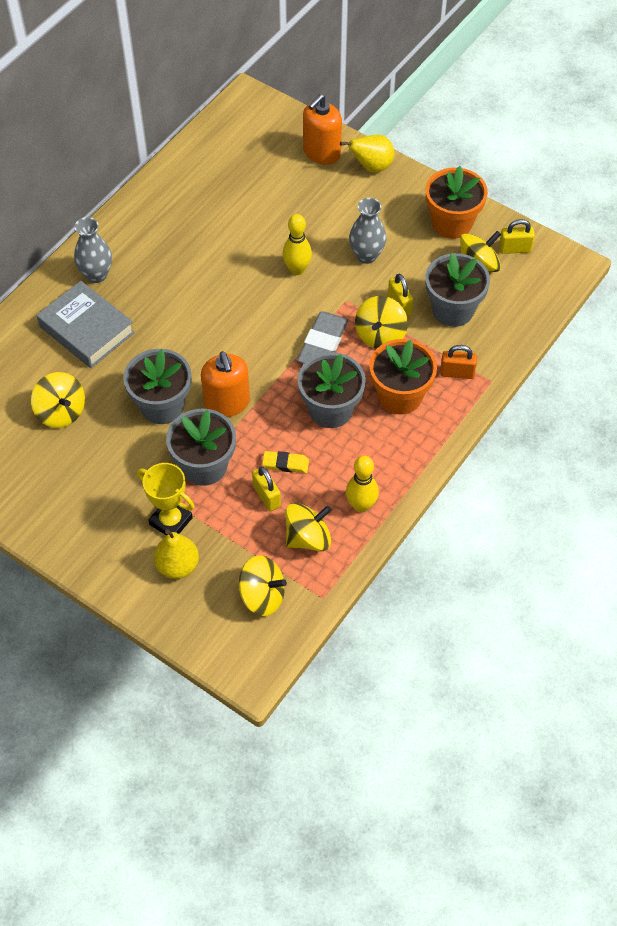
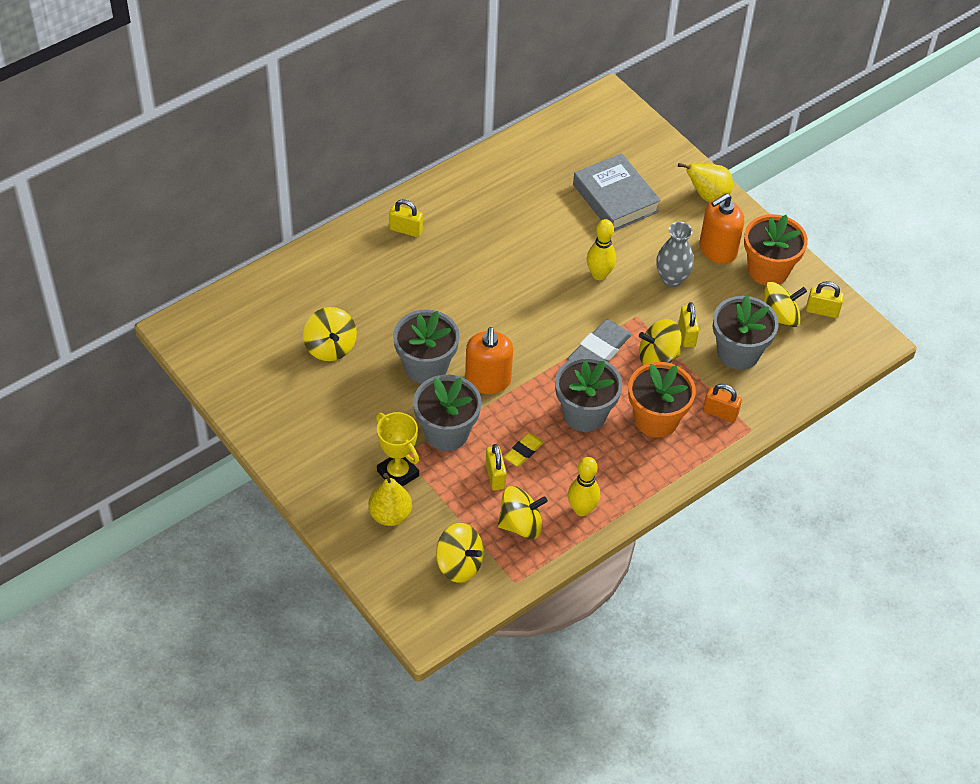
camera: 15 degrees right, 5 degrees down
(87, 329) = (379, 278): grey book -> grey book (615, 198)
(96, 275) = (406, 230): grey vase -> yellow padlock
(285, 464) = (523, 452): yellow eraser -> yellow eraser turned 75 degrees counterclockwise
(321, 152) = (663, 169): orange soap dispenser -> orange soap dispenser (717, 249)
(380, 335) = (658, 357): yellow spinning top -> yellow spinning top turned 45 degrees clockwise

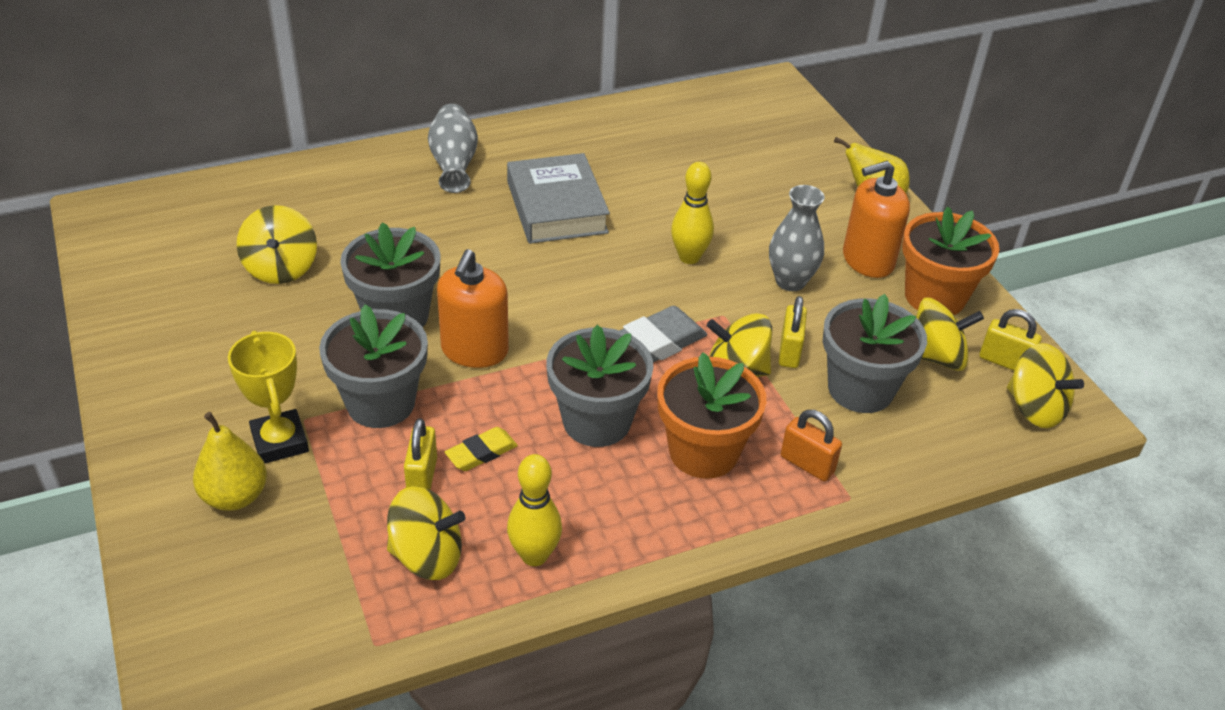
camera: 15 degrees right, 10 degrees down
(406, 230) = (454, 164): yellow padlock -> grey vase
(459, 564) = (299, 594): yellow spinning top -> yellow spinning top (1034, 408)
(615, 198) = (744, 180): grey book -> grey book (556, 207)

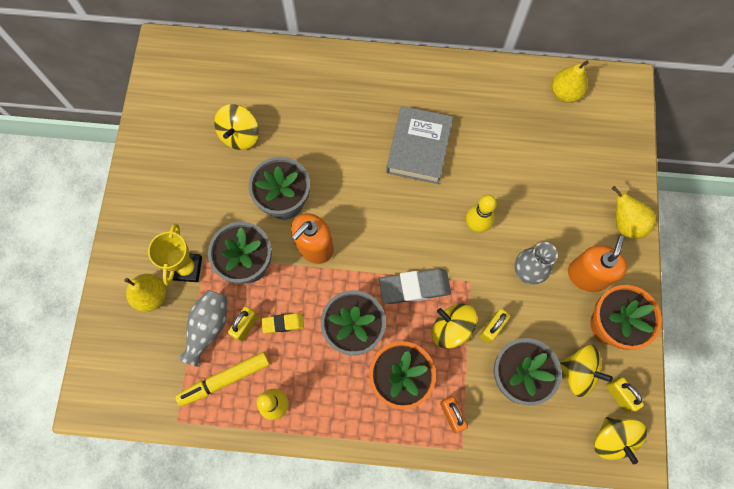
camera: 30 degrees right, 30 degrees up
(427, 556) = (225, 379): yellow spinning top -> yellow marker
(454, 164) = (376, 83): grey vase -> grey vase (208, 328)
(707, 109) = (565, 93): none -> yellow pear
(867, 260) = (587, 275): orange soap dispenser -> orange soap dispenser turned 105 degrees clockwise

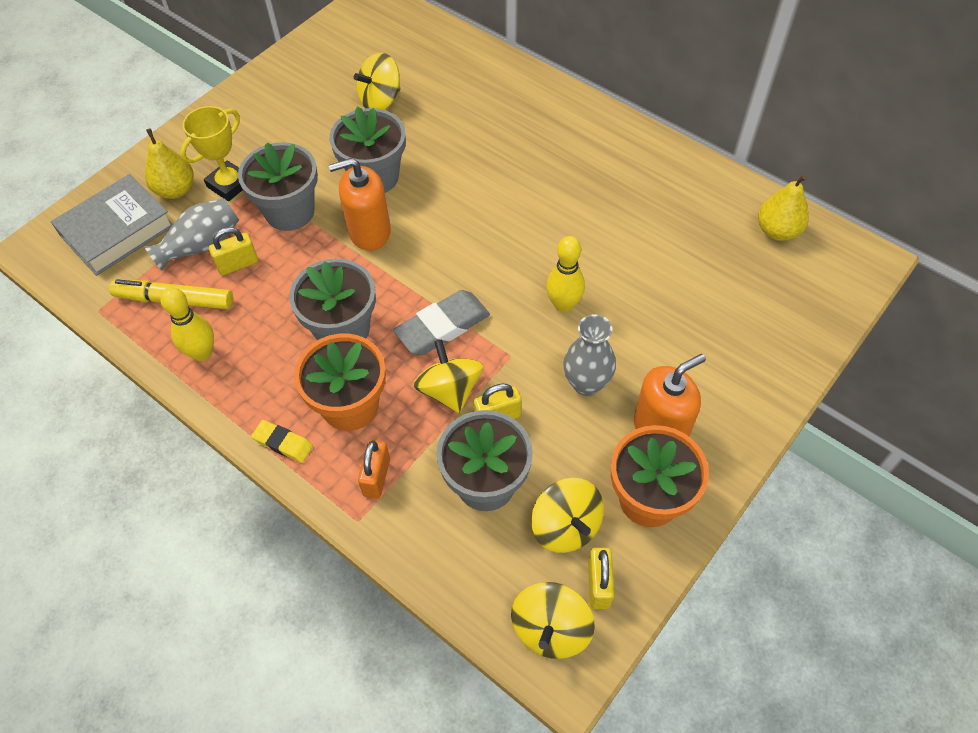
camera: 35 degrees right, 15 degrees down
(283, 323) = (276, 283): yellow eraser -> yellow eraser (283, 443)
(414, 287) = (442, 327): grey eraser -> grey eraser turned 60 degrees counterclockwise
(419, 148) = (558, 200): grey book -> grey book (117, 231)
(625, 223) = (753, 400): yellow pear -> none

